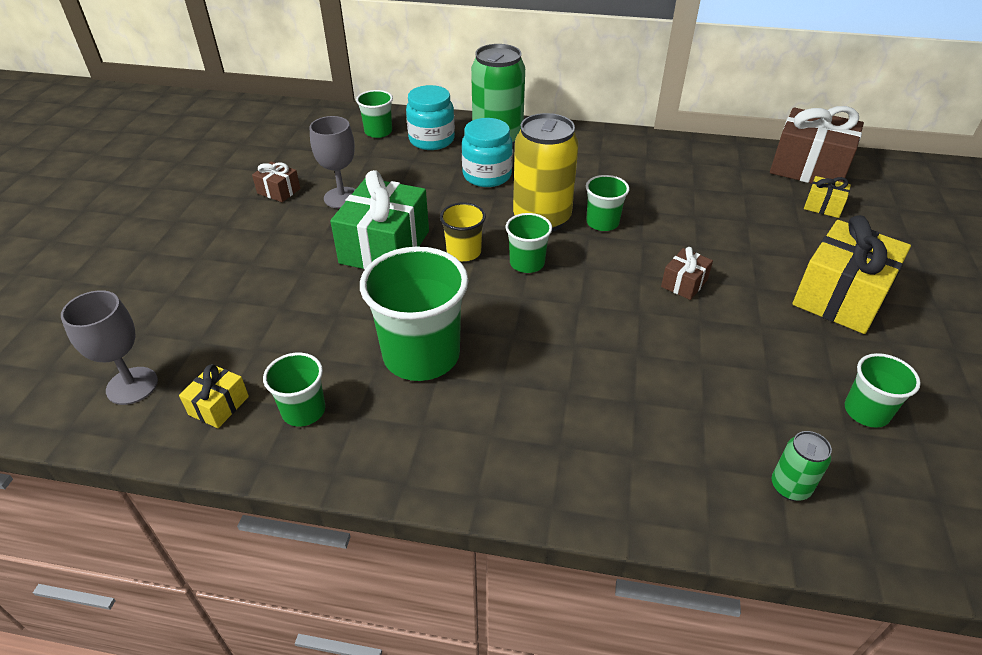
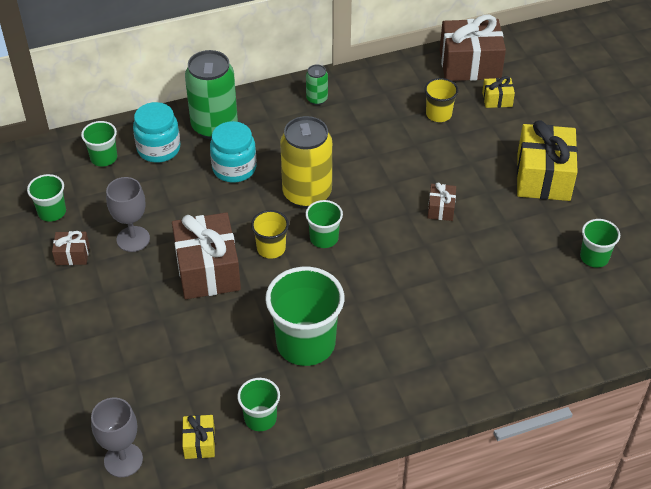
camera: 30 degrees left, 5 degrees up
(385, 247) = (208, 270): green gift -> brown gift
(602, 223) = (353, 179): green cup -> green cup (52, 212)
(742, 198) = (438, 114): none -> yellow cup
(790, 487) = (576, 326): green can -> green can (317, 99)

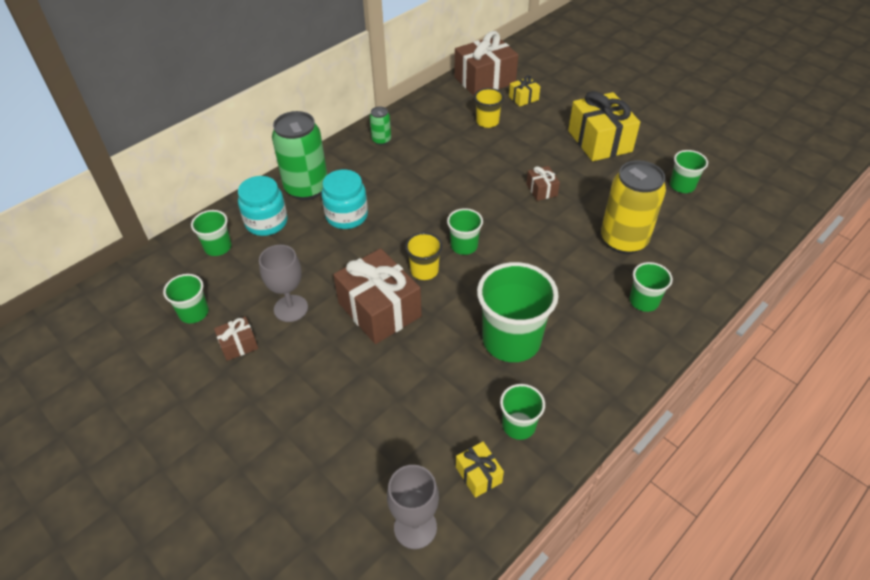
camera: 25 degrees left, 0 degrees up
(307, 194) = (424, 215): yellow can -> yellow can (623, 240)
(458, 357) = (644, 301): none -> green cup

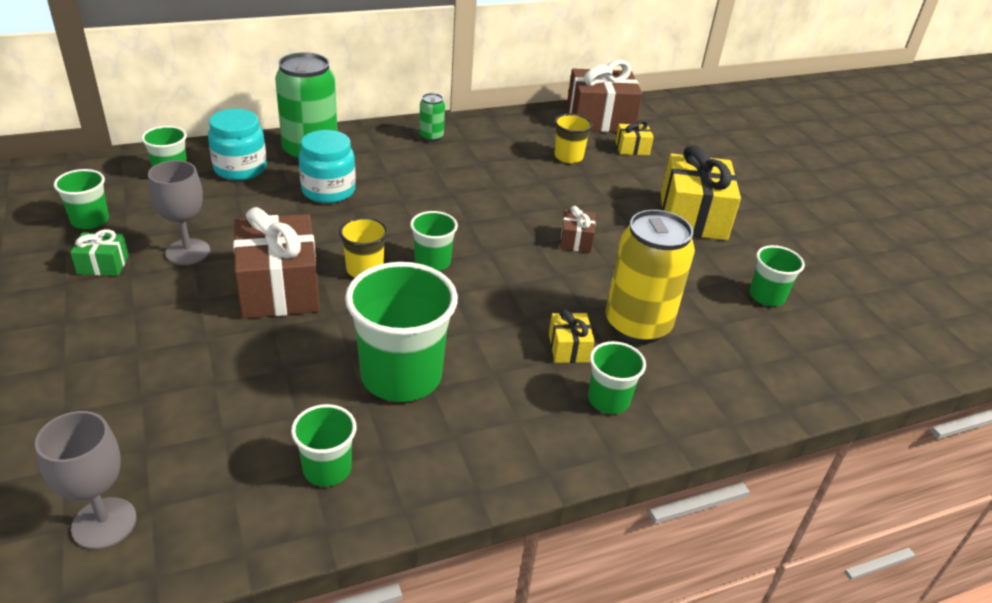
camera: 20 degrees right, 10 degrees down
(238, 345) = (103, 264): brown gift -> green gift
(478, 475) = (229, 501): yellow gift -> yellow gift (569, 348)

